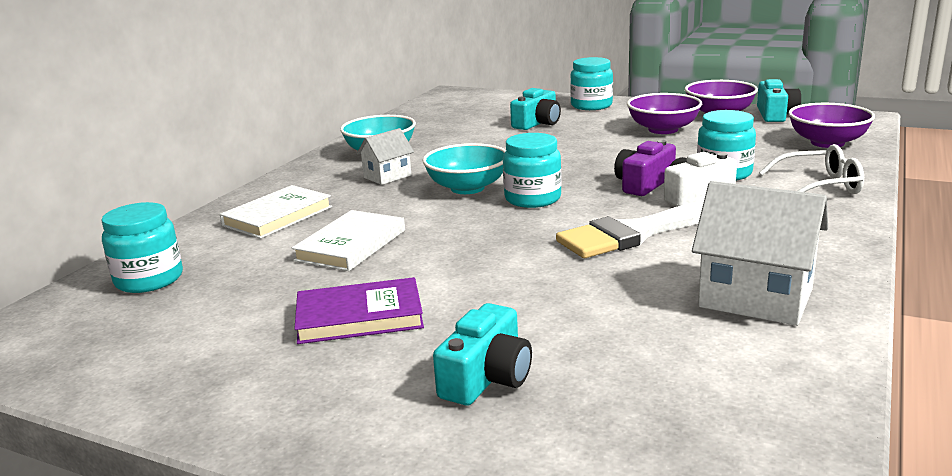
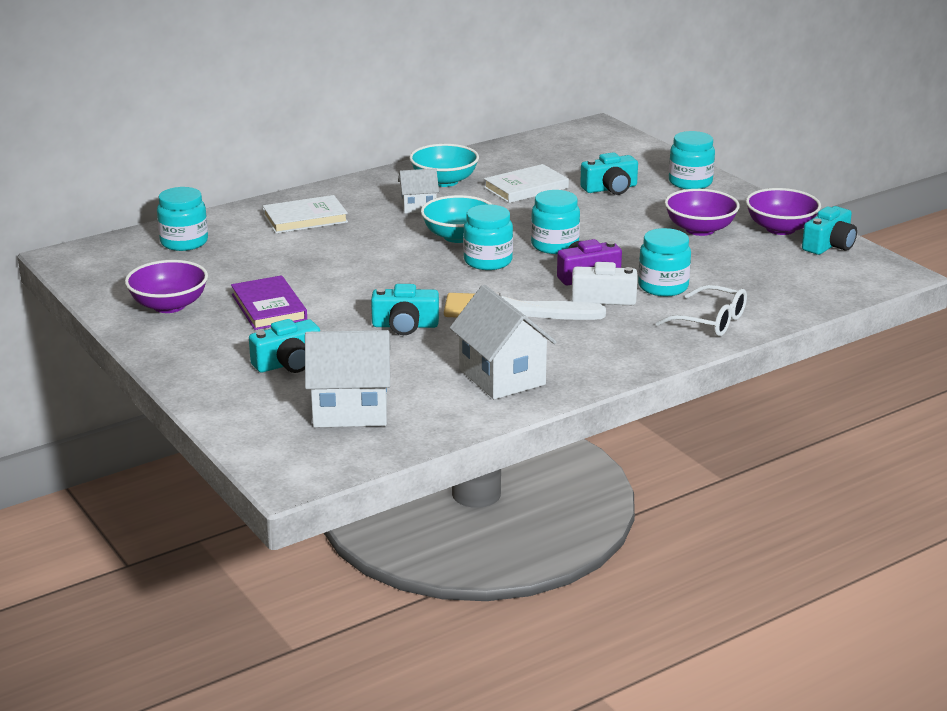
camera: 30 degrees right, 5 degrees up
(351, 245) = (322, 257): white book -> white book (526, 188)
(359, 316) = (269, 307): purple book -> purple book turned 45 degrees clockwise
(555, 282) = (405, 325): none -> turquoise camera
(570, 170) = (554, 245): none -> turquoise jar
(669, 410) = (350, 410): none -> white house
(827, 143) = (806, 288): purple bowl -> purple bowl (169, 305)

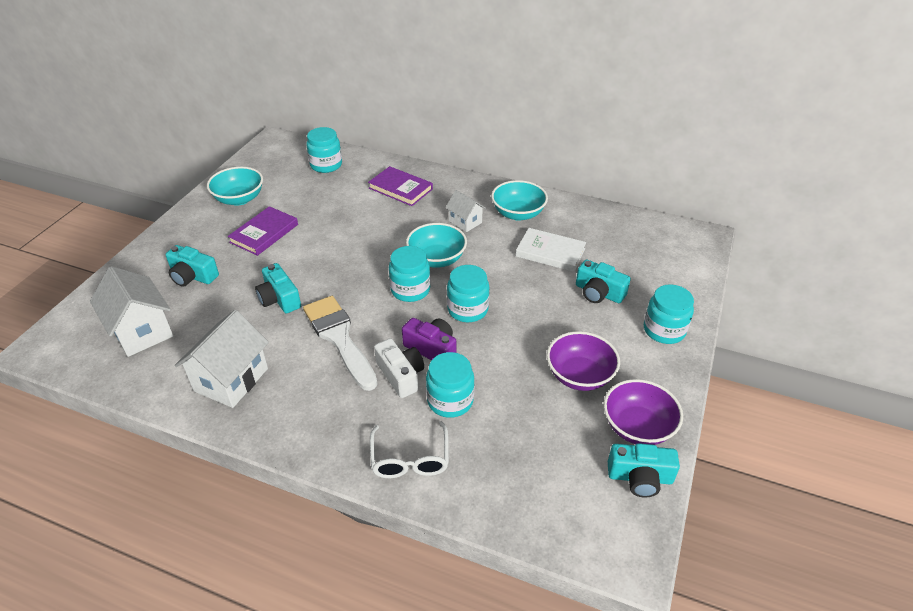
camera: 55 degrees right, 15 degrees up
(169, 305) = (239, 199): purple bowl -> turquoise bowl
(305, 218) = (400, 189): white book -> purple book

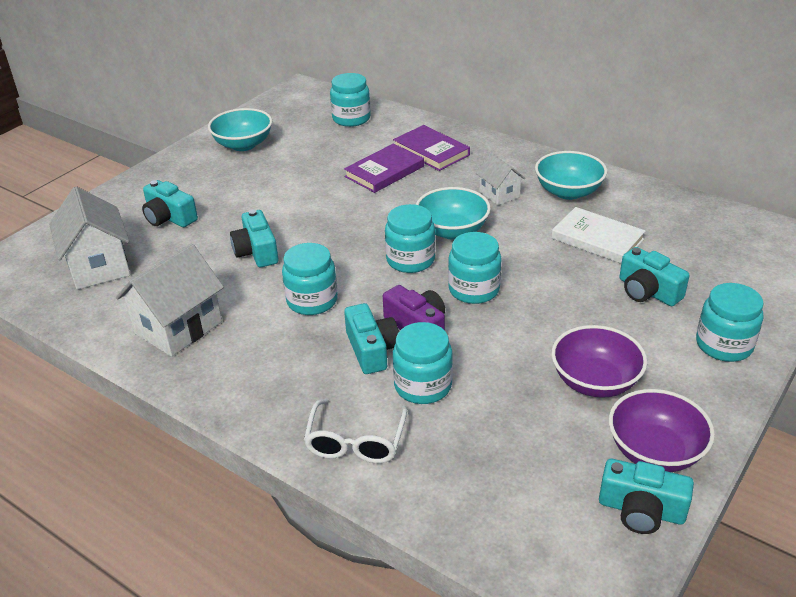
camera: 15 degrees right, 5 degrees down
(264, 233) = (260, 182): purple book -> purple book (384, 171)
(339, 338) = (312, 301): white brush -> turquoise jar
(401, 375) = (372, 350): white camera -> turquoise camera

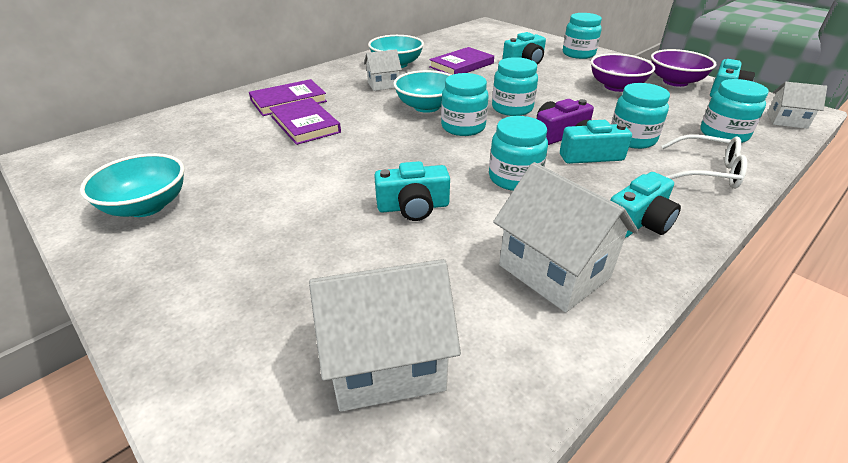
camera: 80 degrees left, 0 degrees up
(169, 217) = (289, 279): turquoise camera -> turquoise camera (639, 222)
(351, 119) = (174, 131): turquoise jar -> turquoise jar (723, 134)
(544, 565) = (786, 121): none -> white house
(597, 239) = (461, 65): white book -> purple book

